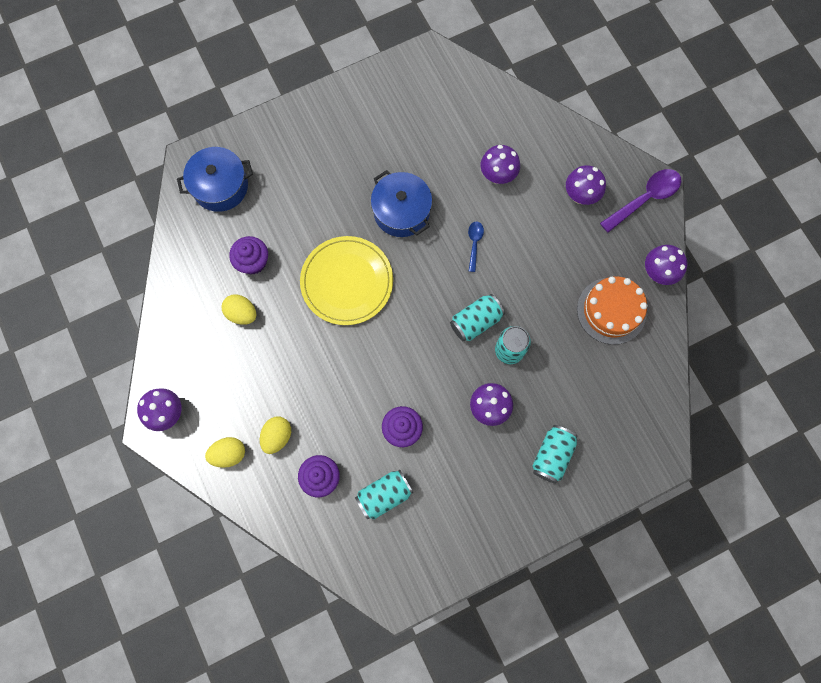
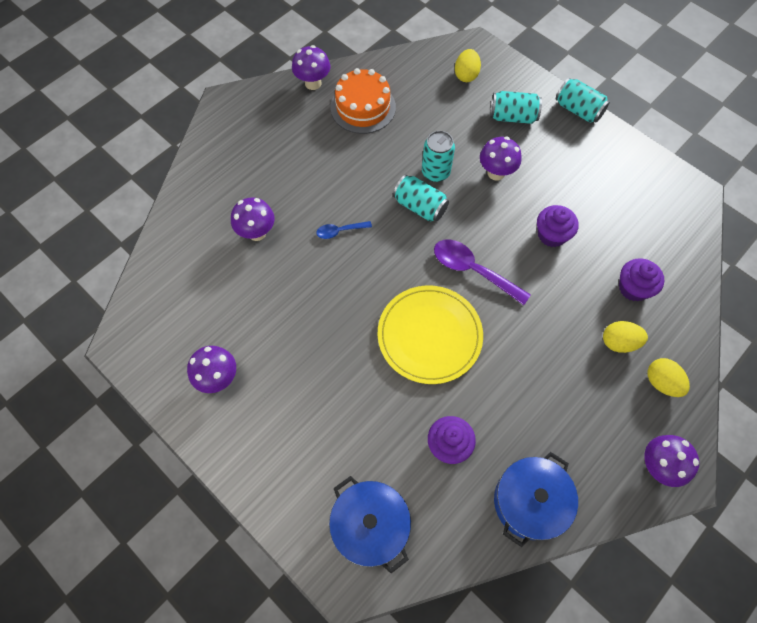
camera: 110 degrees left, 10 degrees down
(242, 313) = (513, 431): yellow egg -> yellow egg (466, 75)
(384, 495) = (617, 230): turquoise can -> turquoise can (578, 110)
(401, 211) = (329, 309): blue pot -> blue pot (529, 502)
(580, 196) = (256, 158): purple mushroom -> purple mushroom (218, 378)
(645, 198) = (241, 108): purple spoon -> purple spoon (473, 270)

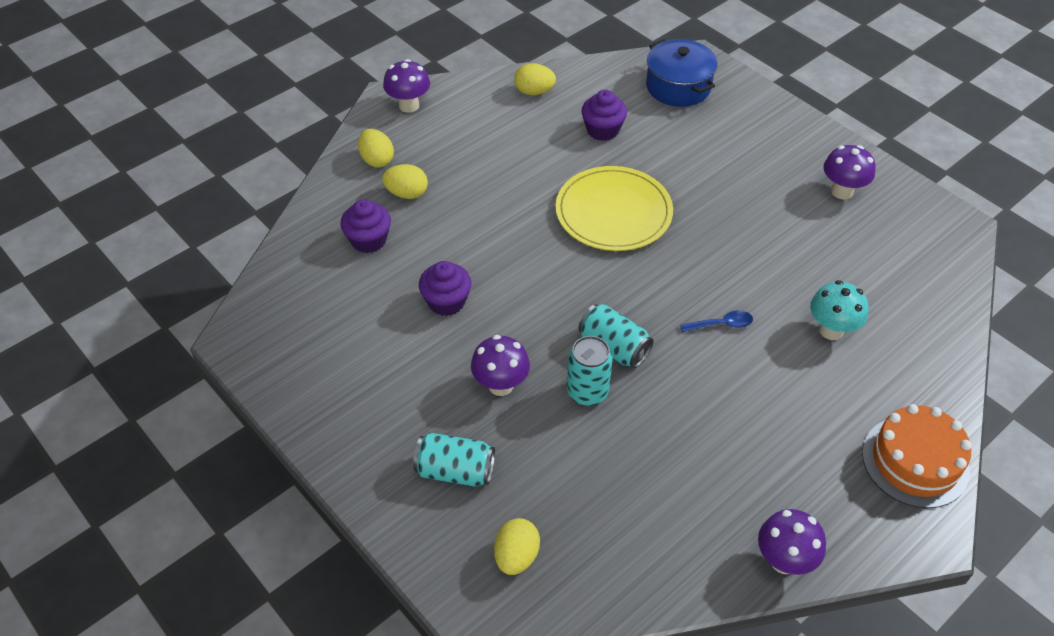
camera: 175 degrees left, 15 degrees down
(257, 232) = (831, 330): purple mushroom -> turquoise mushroom
(363, 107) = (695, 507): orange cake -> orange cake (915, 461)
(473, 270) = (554, 270): purple spoon -> none
(529, 502) = (534, 92): blue pot -> yellow egg
(578, 110) = (348, 475): turquoise can -> none

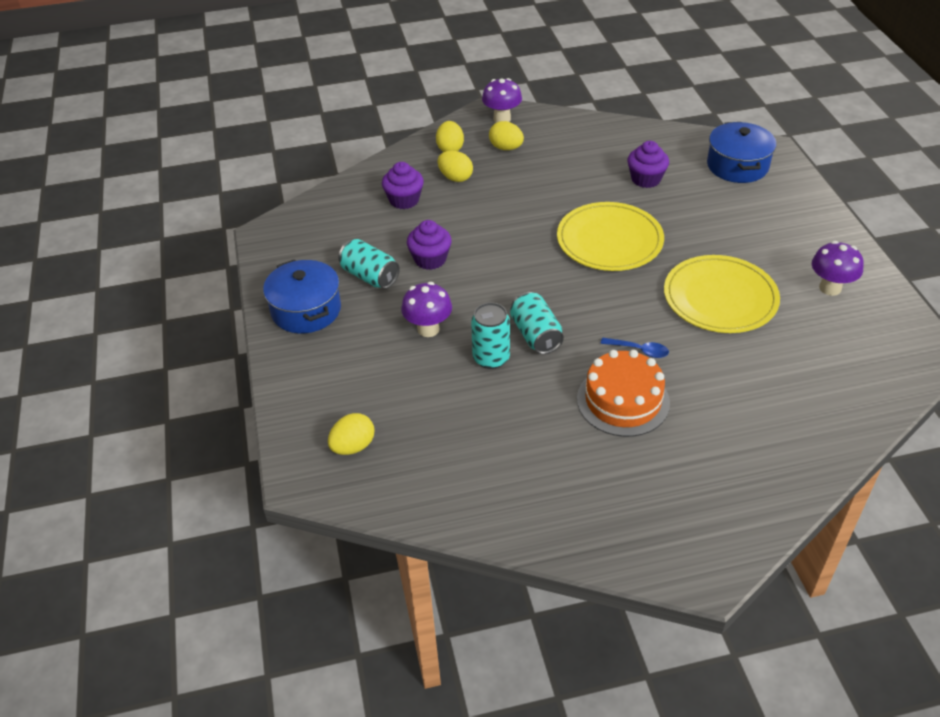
camera: 30 degrees right, 5 degrees down
(351, 416) = (306, 310): none -> blue pot
(455, 471) = (352, 373): turquoise can -> turquoise can (370, 276)
(534, 92) = (609, 136): yellow egg -> yellow egg (506, 148)
(756, 238) = (720, 297): none -> yellow plate
(784, 560) = (560, 538): purple mushroom -> none
(831, 330) = (735, 389): turquoise mushroom -> none
(915, 461) = (736, 515): orange cake -> orange cake (623, 400)

